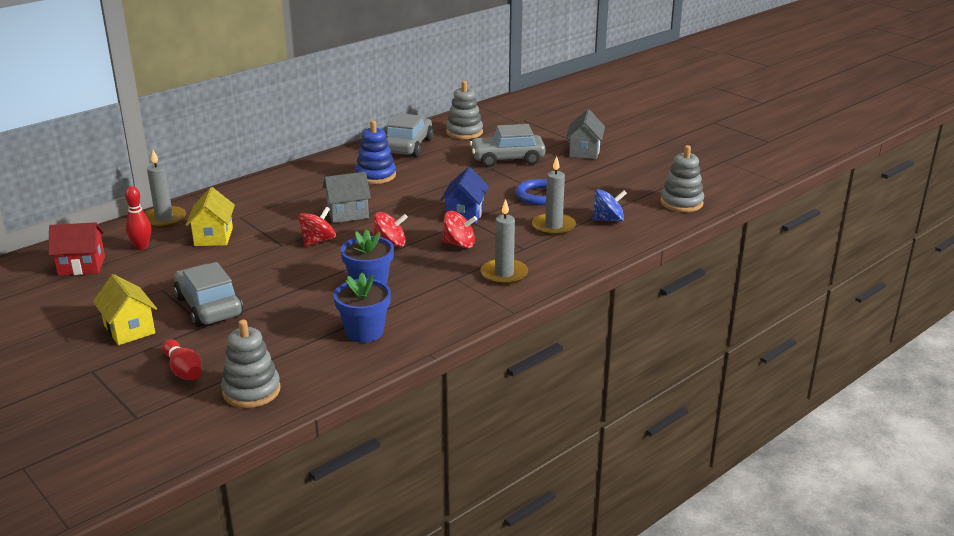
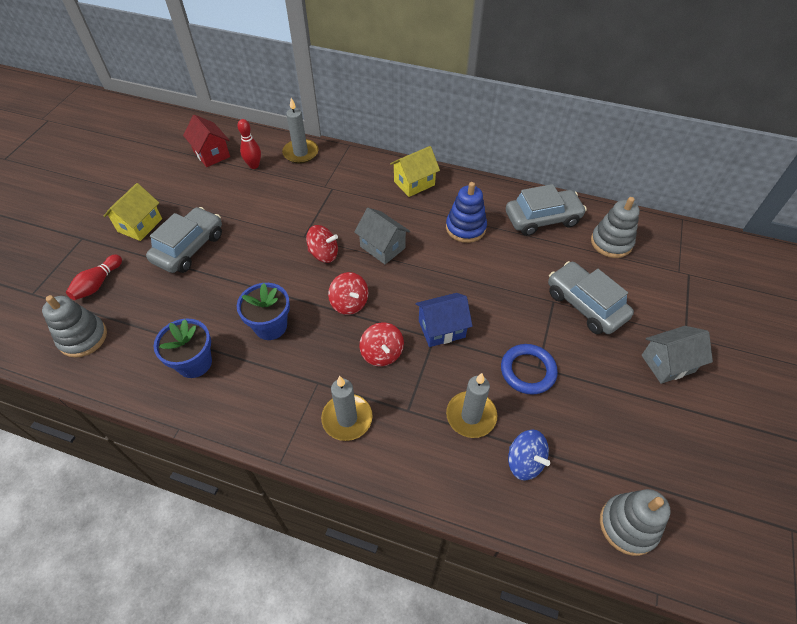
camera: 60 degrees right, 25 degrees up
(213, 237) = (292, 192): yellow house -> yellow house (414, 183)

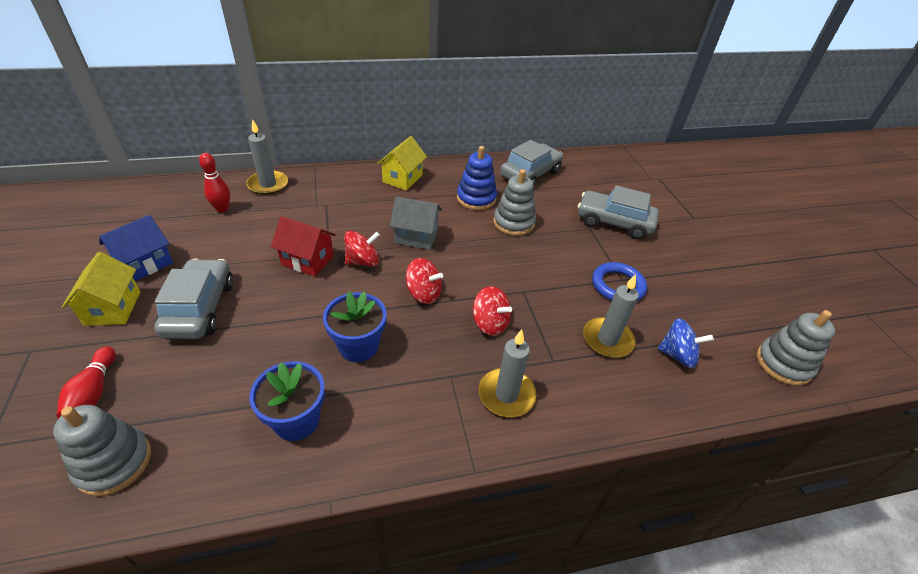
camera: 35 degrees left, 10 degrees down
(211, 154) = (160, 212): red house -> red house (307, 260)
(441, 329) = (524, 282): blue house -> blue house (145, 264)
(611, 242) = (592, 175): grey stacking toy -> grey stacking toy (513, 223)
(667, 363) = (701, 240): grey house -> none

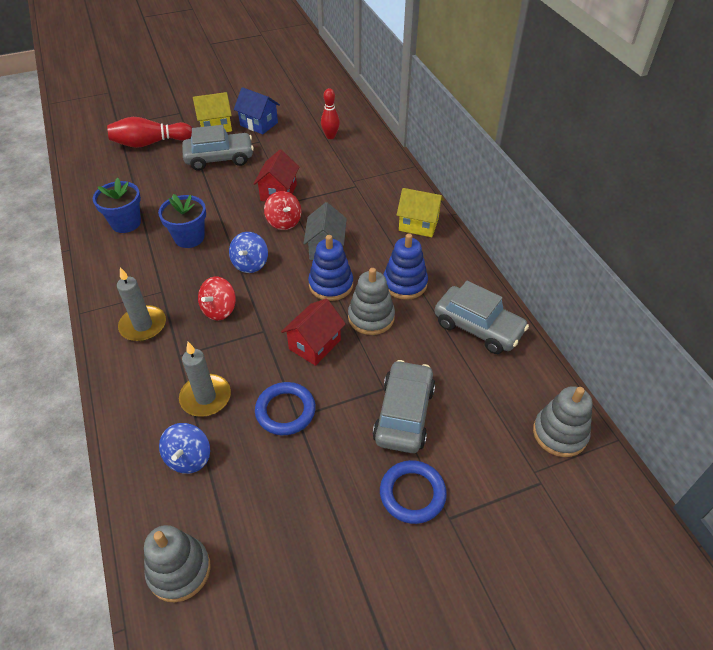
camera: 85 degrees right, 5 degrees up
(93, 392) = (150, 143): red bowling pin -> red bowling pin, size x1.54
(114, 463) = (103, 166): grey stacking toy -> grey stacking toy (559, 433)
(268, 184) = (372, 148): grey candle -> none
(423, 293) = (250, 264): red spinning top -> blue spinning top
(469, 240) = (331, 285): none -> blue stacking toy
(543, 259) = (314, 344): none -> red house
(680, 230) = (412, 494): none -> blue ring

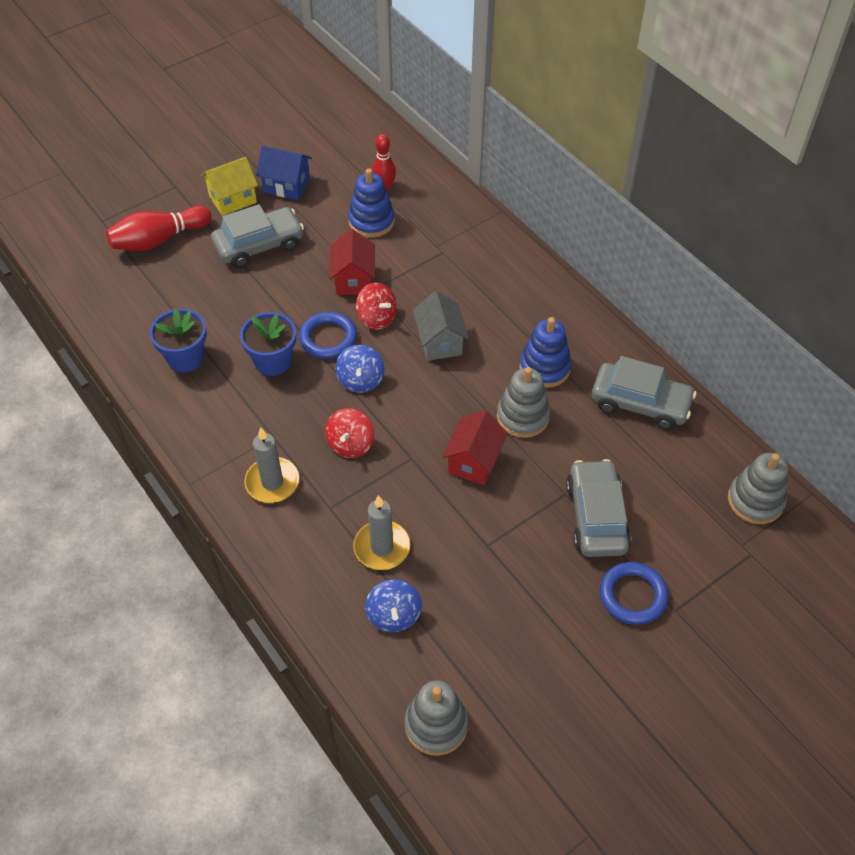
camera: 15 degrees left, 5 degrees up
(285, 411) = (473, 542): blue ring -> blue ring (328, 338)
(331, 285) = (463, 387): blue stacking toy -> blue stacking toy (371, 221)
(418, 224) = (534, 290): yellow house -> none

